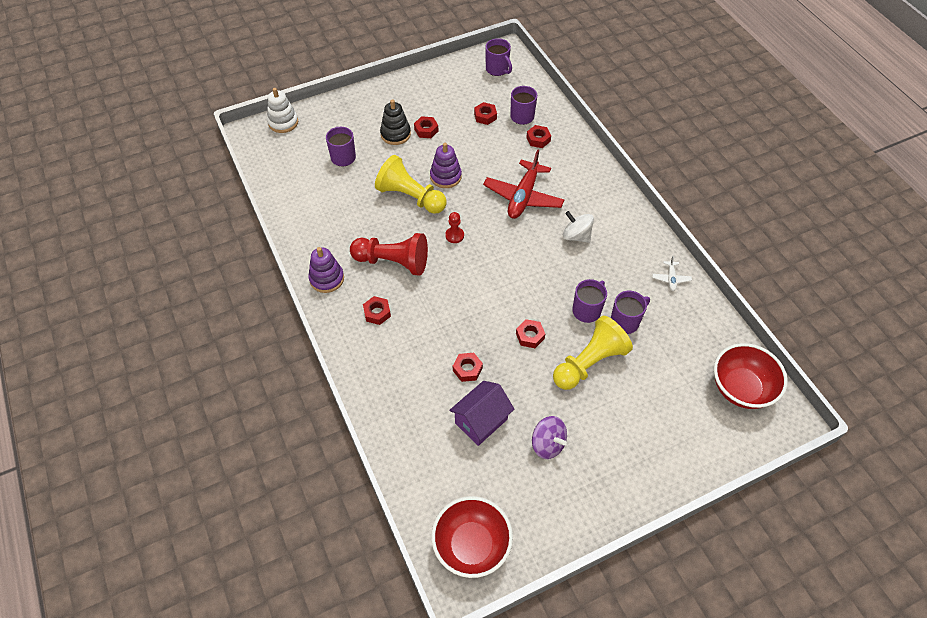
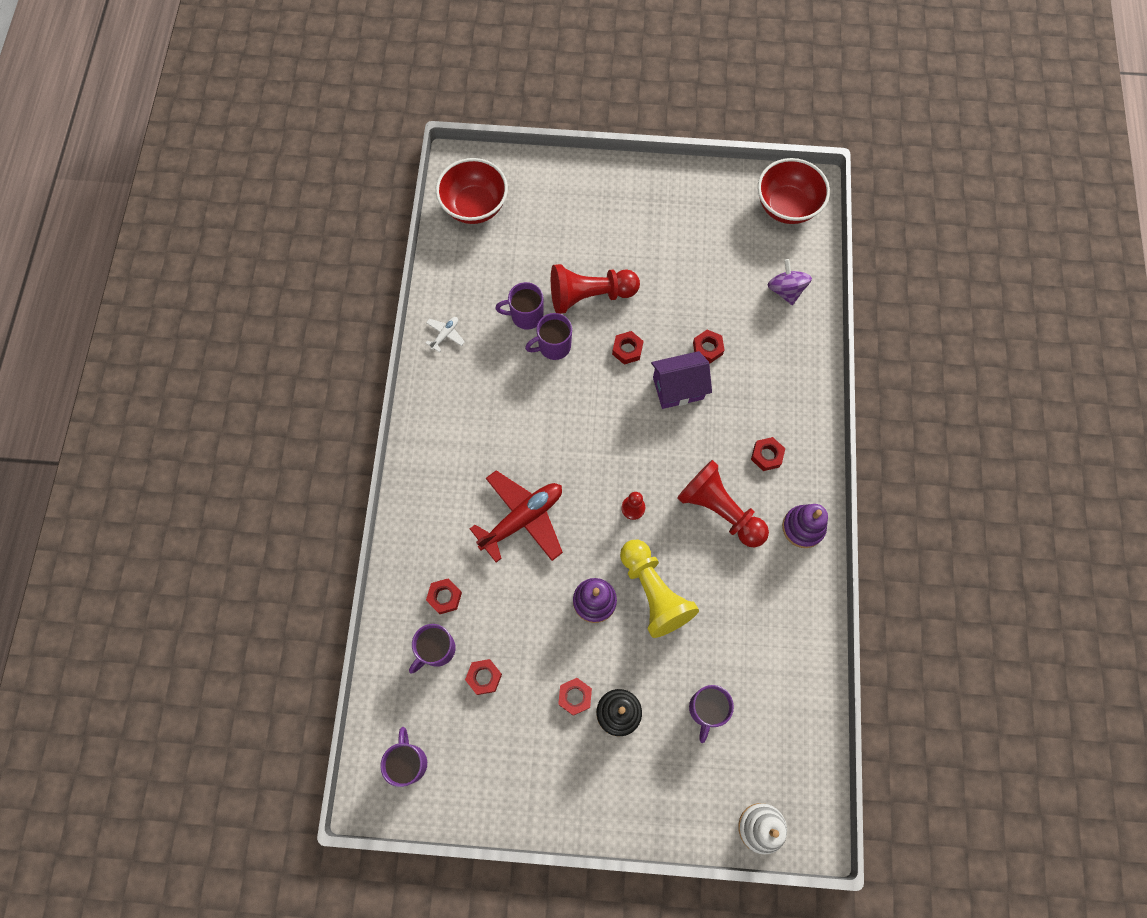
camera: 150 degrees left, 15 degrees up
(481, 421) = (722, 295): purple house -> purple house (678, 388)
(547, 444) = (676, 247): purple spinning top -> purple spinning top (785, 290)
(576, 236) = (501, 434): white spinning top -> none
(589, 363) = (589, 296): yellow pawn -> red pawn

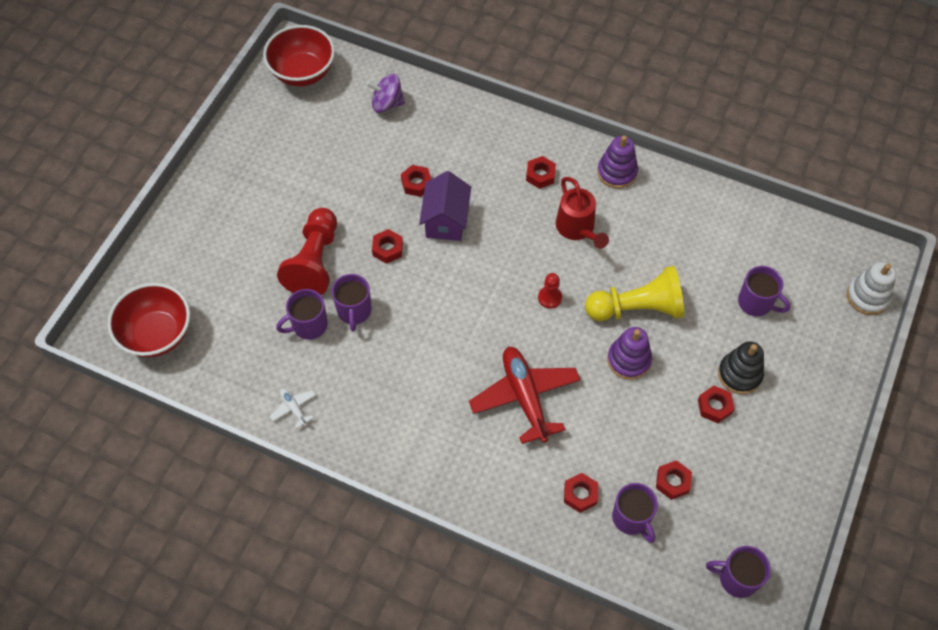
camera: 70 degrees left, 10 degrees down
(526, 316) = (309, 325): purple mug -> purple mug turned 45 degrees clockwise
(719, 510) = (577, 229): red pawn -> red watering can

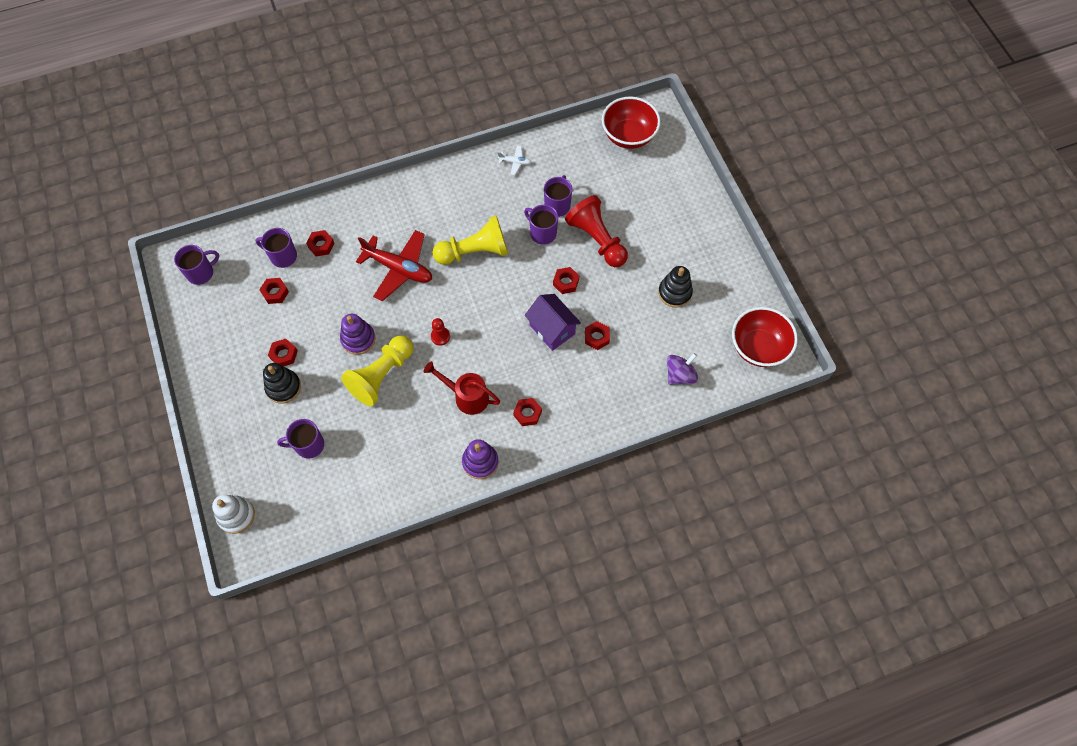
camera: 135 degrees right, 5 degrees up
(310, 163) = (674, 293): none -> black stacking toy
(436, 349) = (475, 252): none -> yellow pawn

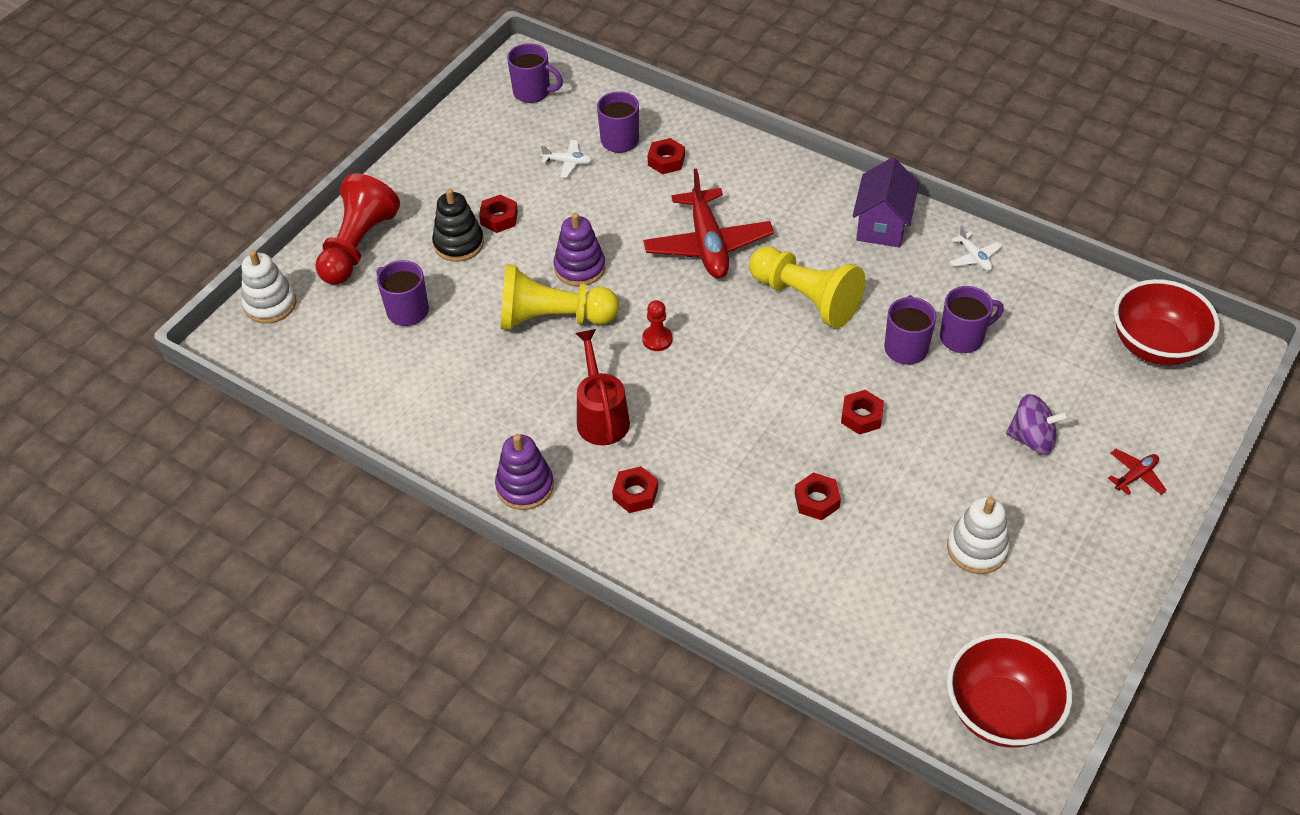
camera: 55 degrees right, 15 degrees down
(275, 293) = (568, 162): red nut -> white plane
(552, 329) = (779, 445): purple house -> purple house (882, 225)
(597, 239) = (960, 410): red pawn -> red pawn (358, 246)
(674, 293) = (977, 549): black stacking toy -> white stacking toy
(680, 375) = (857, 635): purple spinning top -> purple spinning top (1032, 439)
(688, 202) = (1135, 476): none -> red plane

